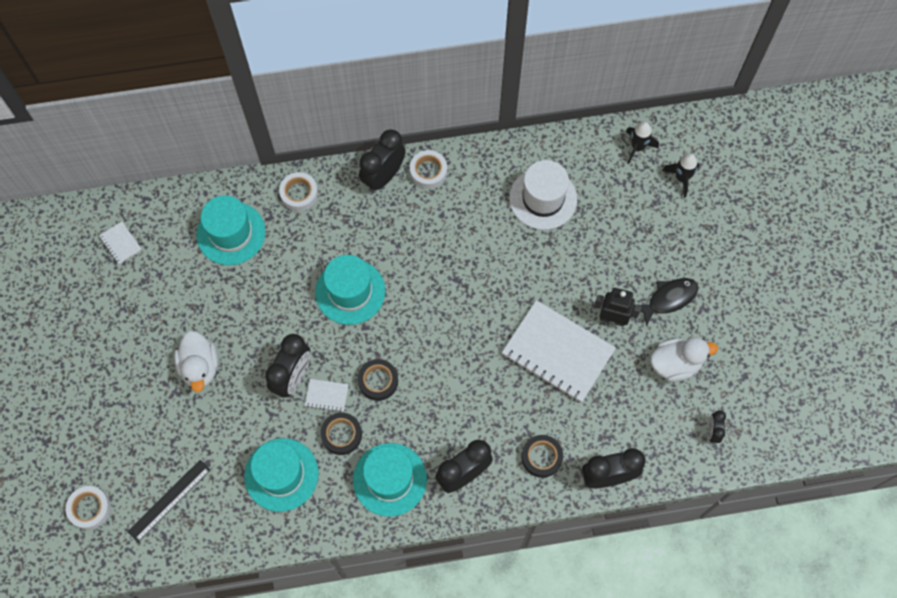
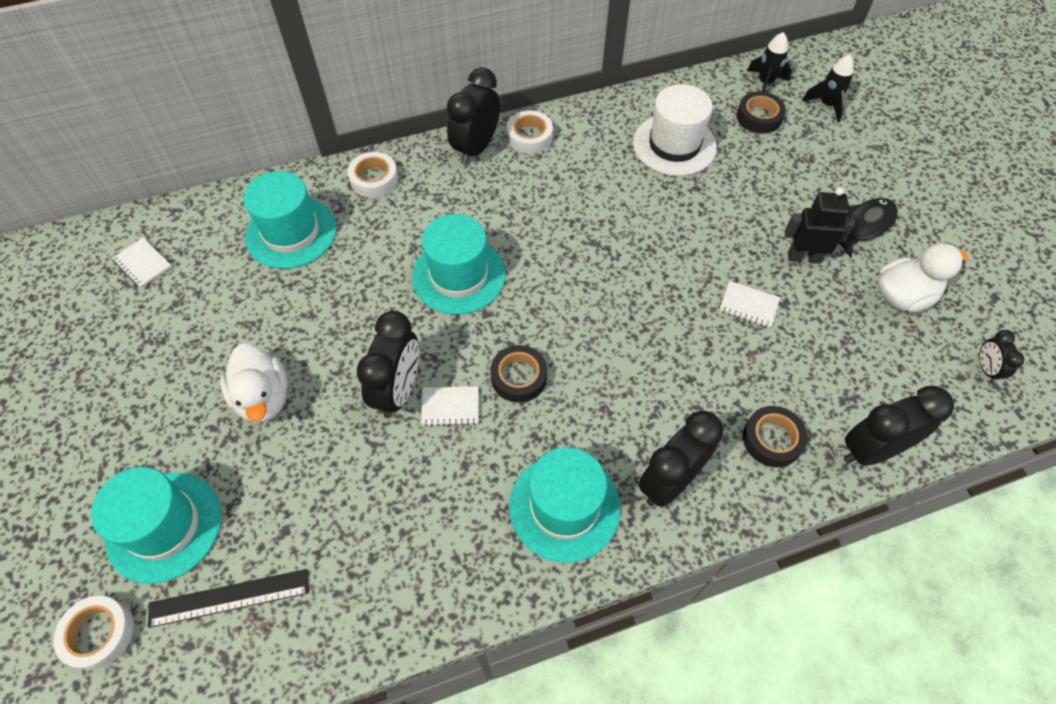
camera: 10 degrees left, 10 degrees down
(169, 500) = (229, 598): black ruler -> black ruler turned 45 degrees clockwise
(281, 474) = (401, 527): turquoise hat -> turquoise hat (164, 526)
(341, 435) = (481, 456): black tape -> black tape (759, 117)
(557, 352) = (748, 305): white notebook -> white notebook, size x0.42

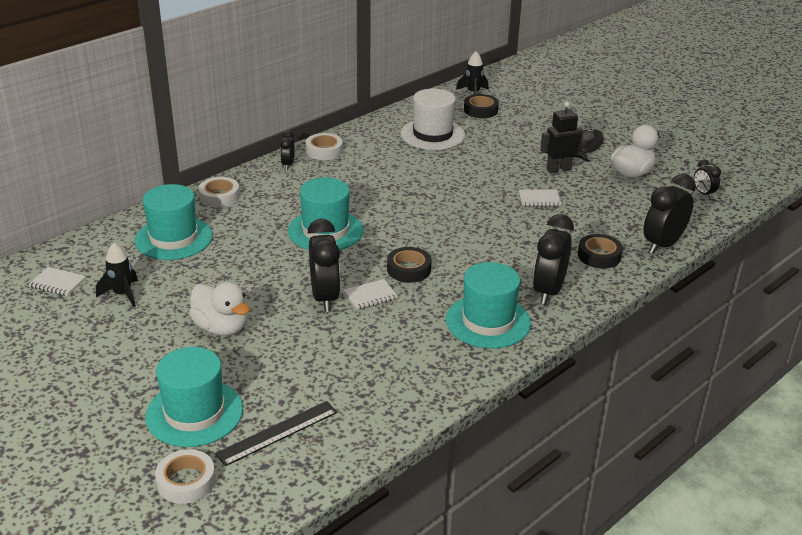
camera: 25 degrees left, 25 degrees down
(476, 148) = (288, 165): black clock -> black clock, size x0.51
(827, 105) = (521, 96): black rocket -> black rocket (122, 294)

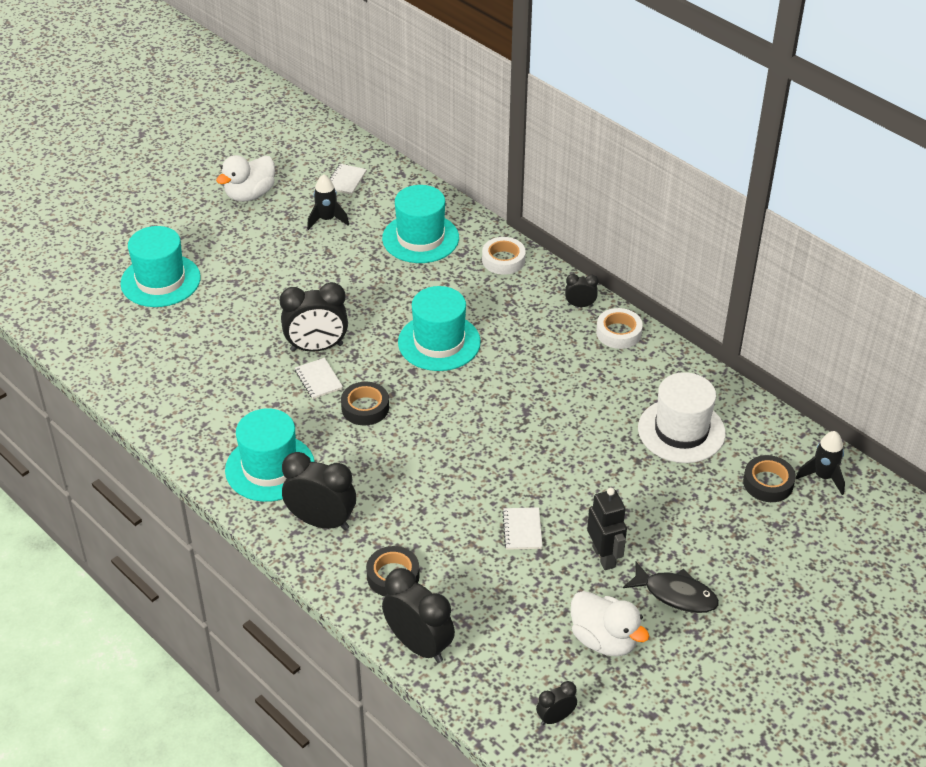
camera: 90 degrees right, 10 degrees up
(186, 481) = (83, 285): white tape -> none
(221, 327) = (273, 284): white duck -> white duck (250, 194)
(277, 433) = (129, 329): black ruler -> none

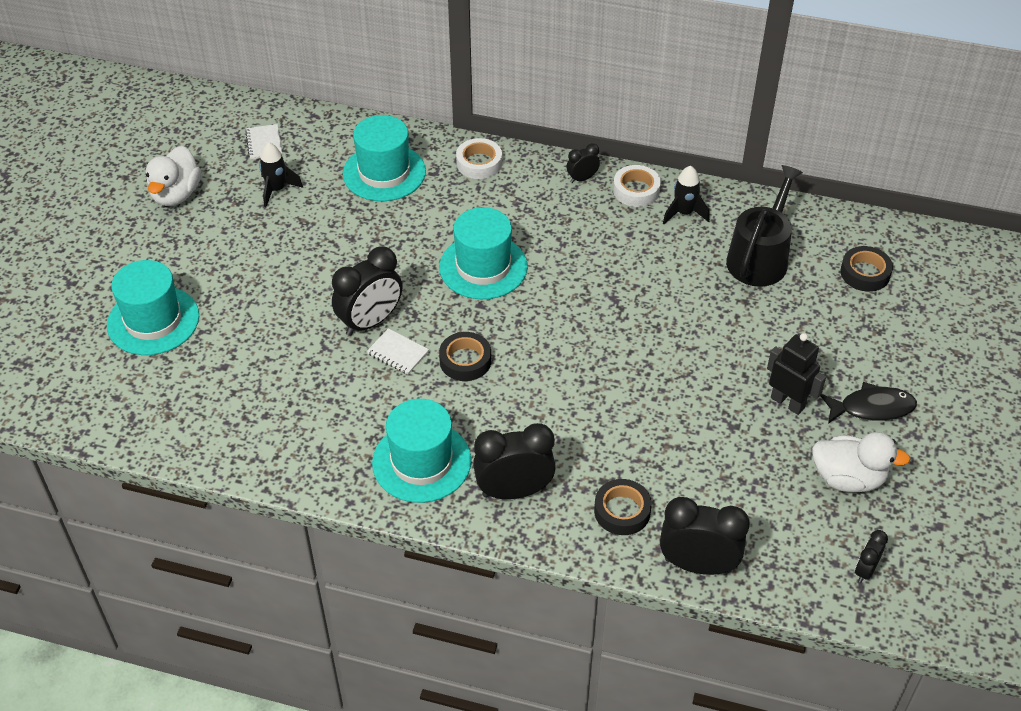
camera: 30 degrees left, 5 degrees up
(522, 530) = (700, 411): white notebook -> none
(681, 431) = (759, 258): white hat -> black watering can
(823, 477) = (902, 248): black rocket -> black rocket (684, 213)

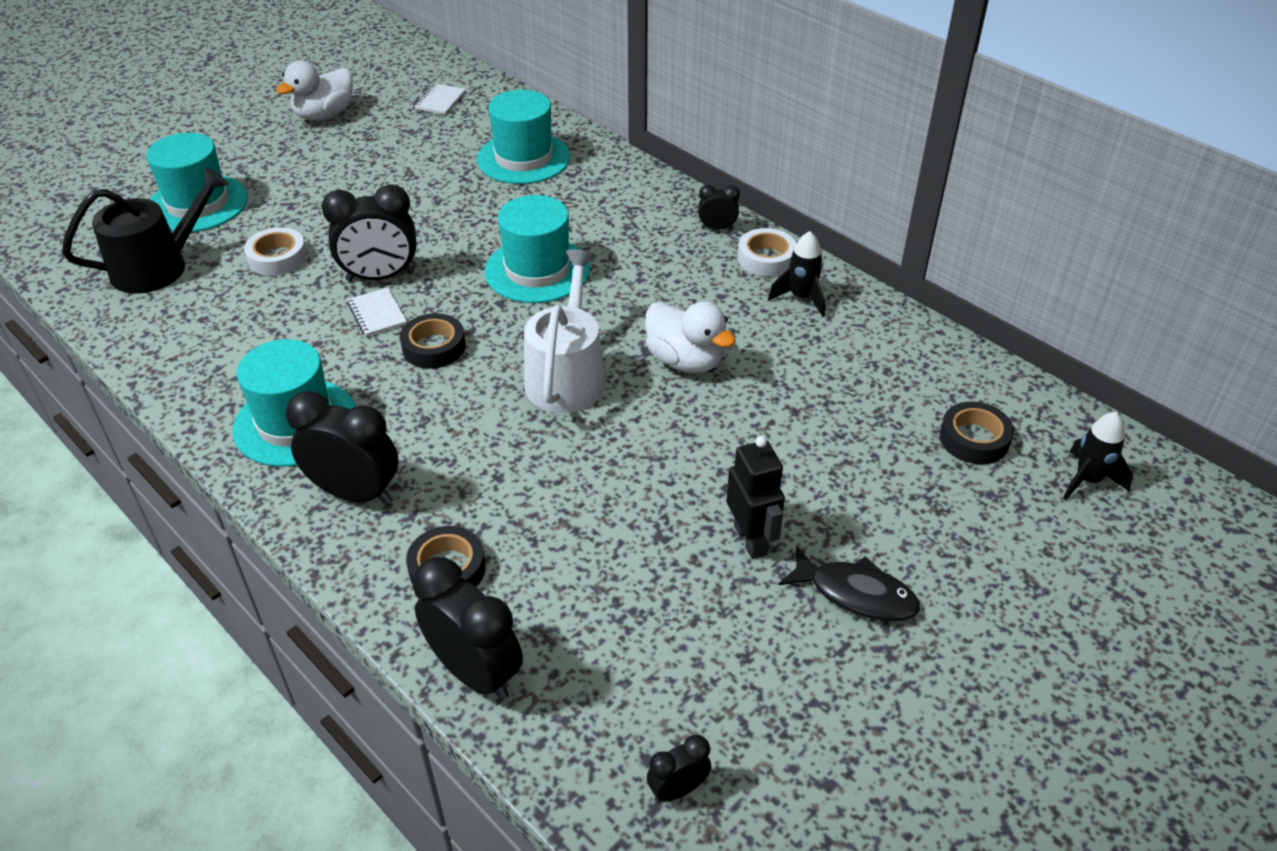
camera: 30 degrees right, 5 degrees down
(276, 190) = (412, 140): black rocket -> black rocket (1088, 480)
(479, 163) = (623, 180): white tape -> white tape (277, 258)
(578, 342) = (567, 376): none -> white watering can
(759, 258) = (852, 373): black watering can -> black watering can (158, 267)
(848, 478) = (753, 663): white duck -> white duck (685, 360)

